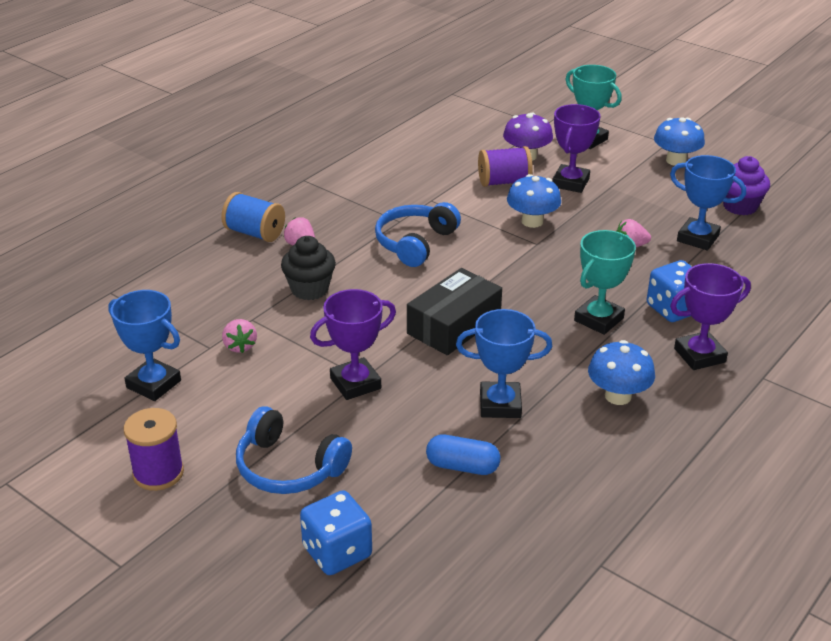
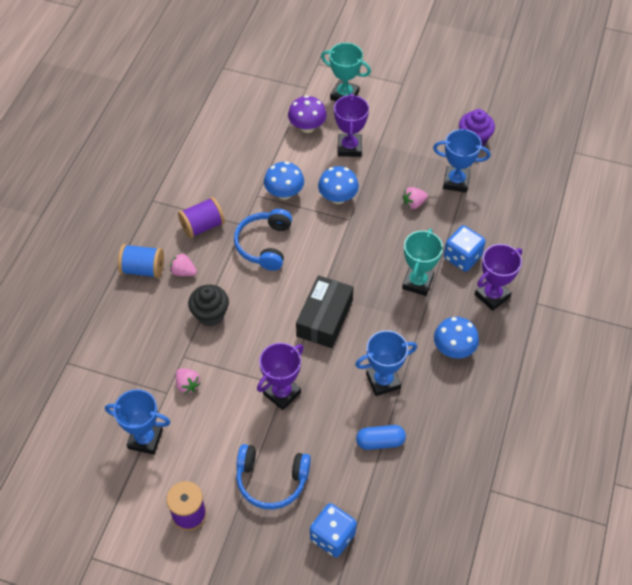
camera: 20 degrees left, 20 degrees up
(504, 182) = (302, 160): purple spool -> purple spool (202, 226)
(676, 160) = (415, 102): blue mushroom -> blue mushroom (284, 193)

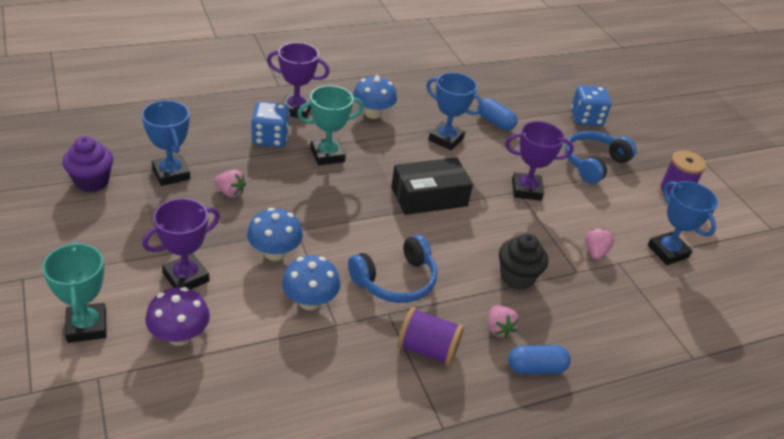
camera: 135 degrees left, 15 degrees down
(143, 269) = (535, 368): blue spool -> blue capsule
(271, 480) = (594, 163): blue headphones -> blue headphones turned 105 degrees counterclockwise

